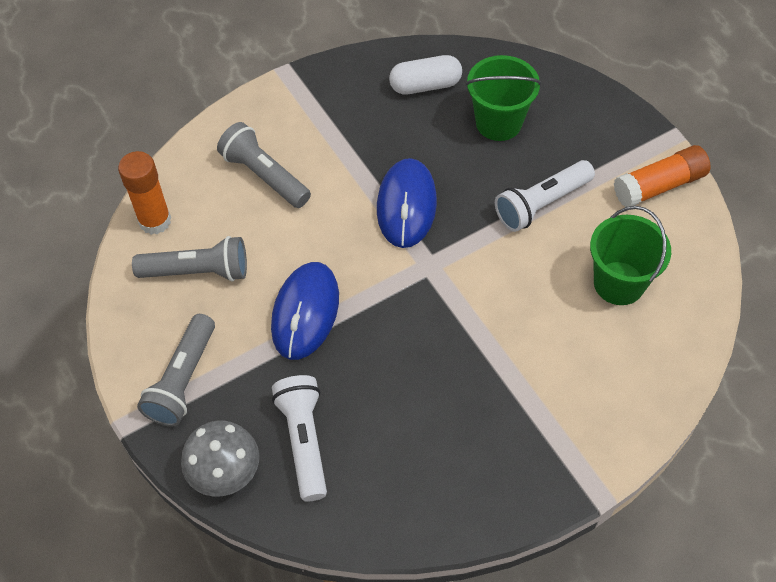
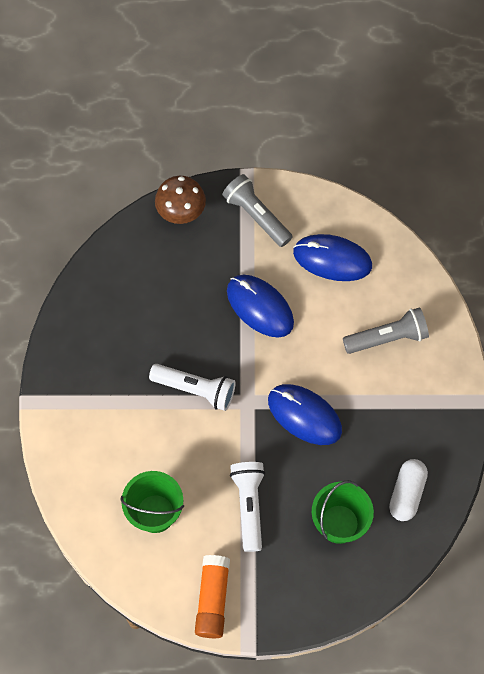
camera: 120 degrees right, 10 degrees up
(155, 221) = (390, 252): orange glue stick -> none
(197, 271) = (332, 259): grey flashlight -> blue mouse
(225, 472) = (181, 210): grey mushroom -> brown mushroom
(304, 441) = (172, 261): white flashlight -> white flashlight (195, 389)

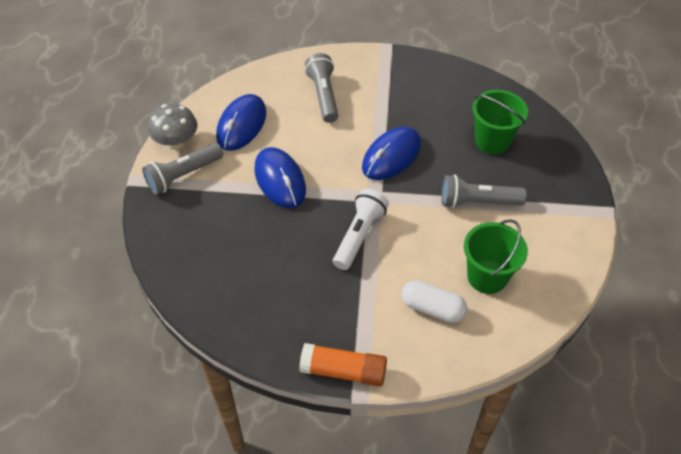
camera: 85 degrees left, 15 degrees down
(181, 210) = (161, 236): brown mushroom -> none
(212, 599) = (569, 235): orange glue stick -> orange glue stick (343, 371)
(249, 506) = (478, 202): white flashlight -> grey flashlight
(260, 307) = (280, 180): blue mouse -> blue mouse turned 75 degrees counterclockwise
(301, 201) = (176, 142): none -> grey mushroom
(407, 493) = (464, 96): white capsule -> white capsule (432, 308)

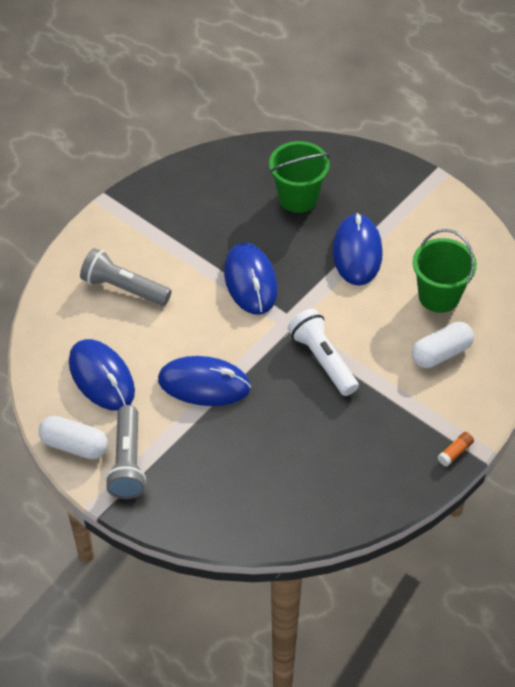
camera: 55 degrees left, 0 degrees up
(176, 142) = (74, 445): grey mushroom -> white capsule
(343, 371) = (455, 452): orange glue stick -> orange glue stick, size x0.47
(478, 202) = (357, 252): grey flashlight -> blue mouse

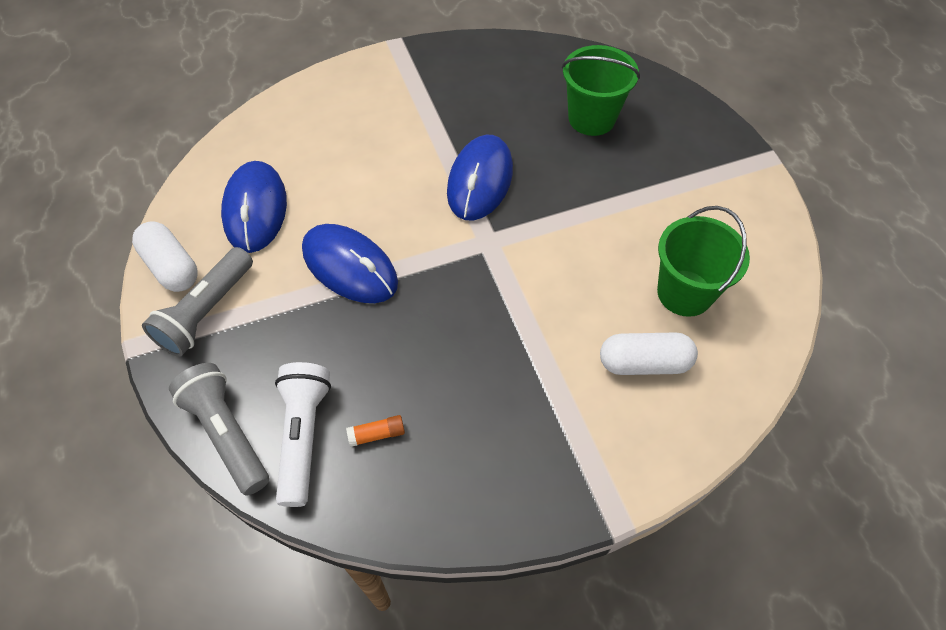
camera: 30 degrees right, 5 degrees up
(124, 288) = (348, 132): grey flashlight -> grey flashlight (227, 434)
(323, 360) = (497, 303): white flashlight -> white flashlight (303, 436)
(357, 252) = (618, 201): blue mouse -> none
(455, 452) = (581, 502): orange glue stick -> orange glue stick (377, 434)

